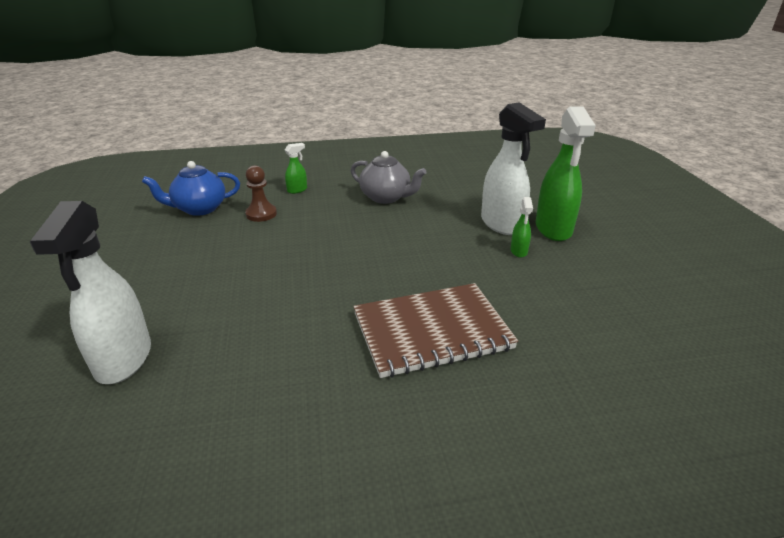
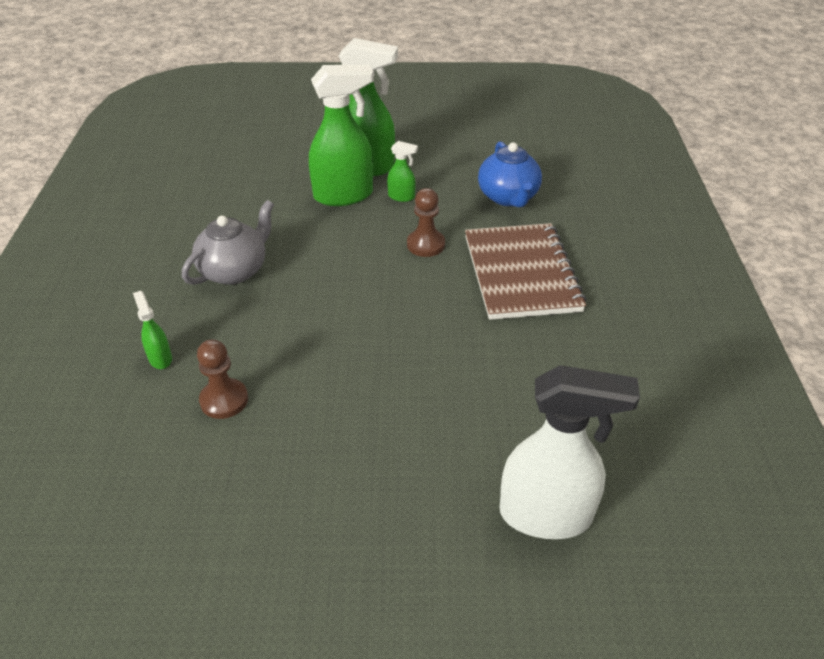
camera: 80 degrees left, 10 degrees up
(199, 209) = (166, 482): blue teapot -> blue teapot (508, 197)
(452, 271) = (426, 244): none -> brown pawn
(502, 224) = (344, 195): white spray bottle -> green spray bottle

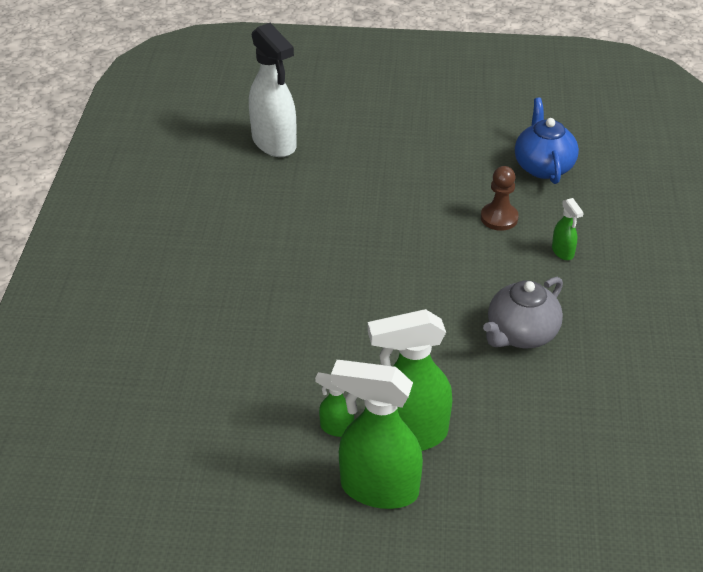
camera: 175 degrees left, 0 degrees up
(426, 244) = (317, 354): brown pawn -> none
(508, 197) = (203, 419): blue teapot -> blue teapot (543, 166)
(521, 273) = (227, 313): brown notebook -> none
(546, 515) = (274, 143): white spray bottle -> white spray bottle turned 135 degrees counterclockwise

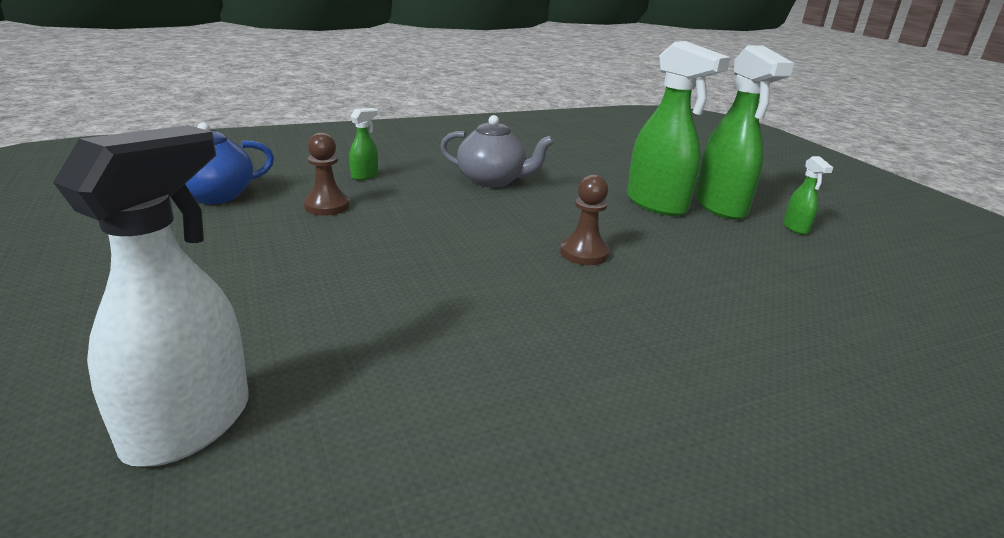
camera: 120 degrees left, 15 degrees down
(336, 428) = (697, 233): green spray bottle -> green spray bottle (796, 228)
(343, 331) = (584, 253): none -> brown pawn

